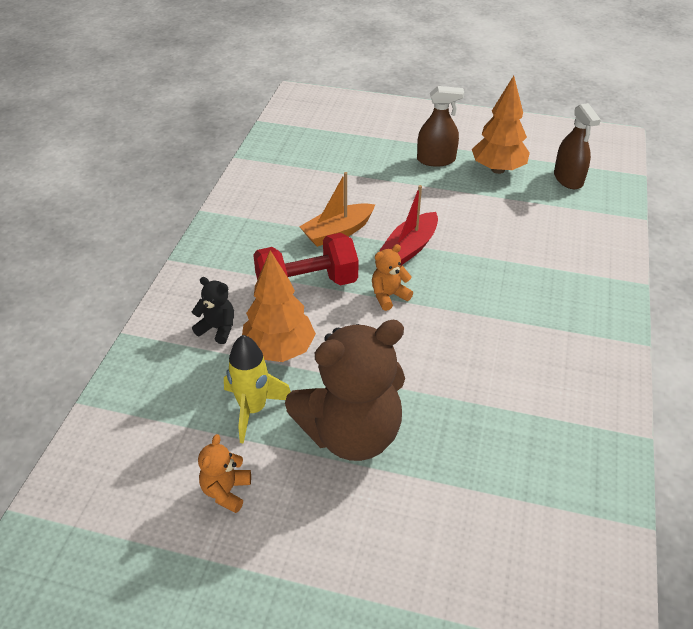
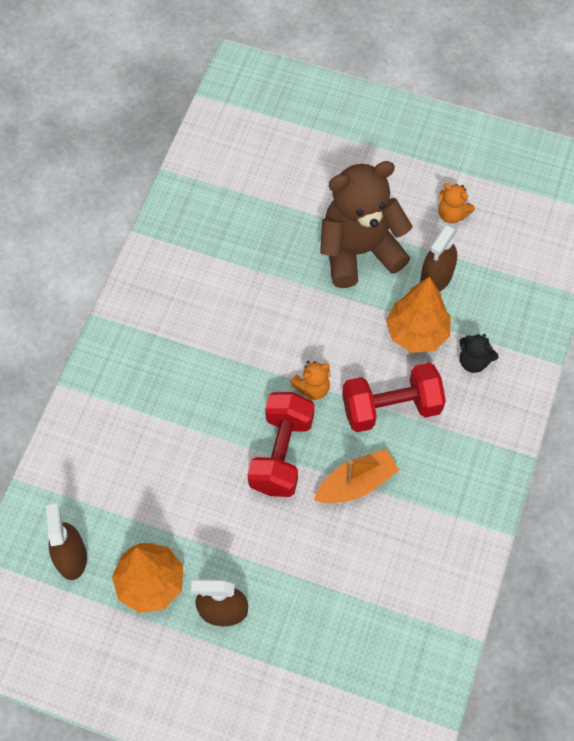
camera: 175 degrees left, 20 degrees up
(226, 491) = (452, 214): orange teddy bear -> orange teddy bear turned 105 degrees clockwise
(253, 409) = (436, 277): yellow rocket -> brown spray bottle
(410, 247) = (281, 453): red boat -> red dumbbell

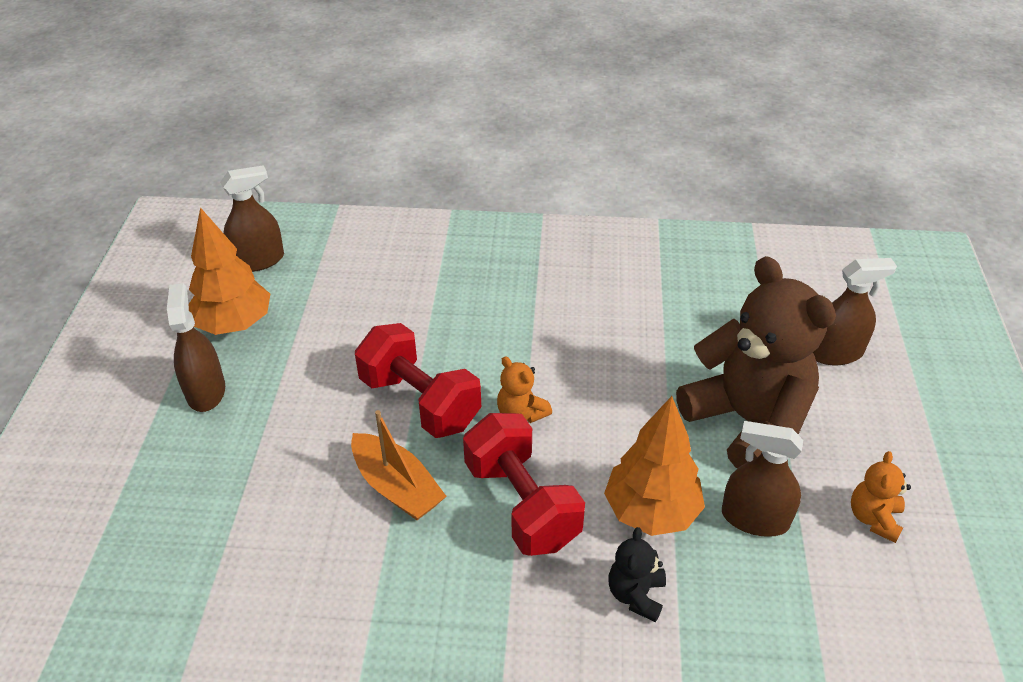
camera: 75 degrees right, 20 degrees down
(281, 453) = (420, 402): red dumbbell -> red dumbbell turned 45 degrees clockwise
(315, 174) = (835, 352): none -> brown spray bottle

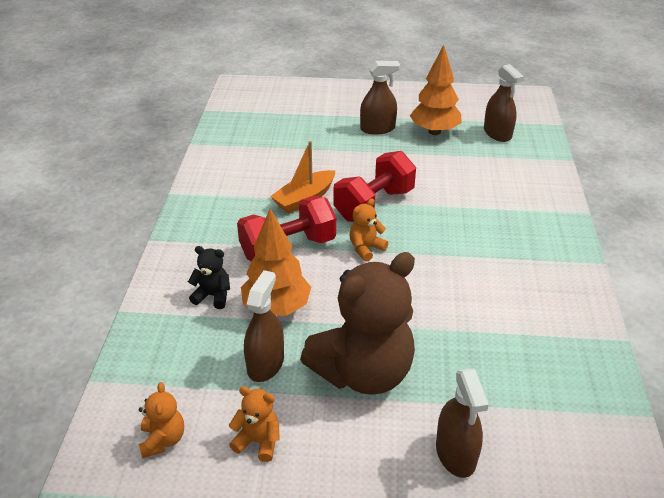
camera: 90 degrees right, 5 degrees down
(904, 621) = (163, 440): none -> orange teddy bear

